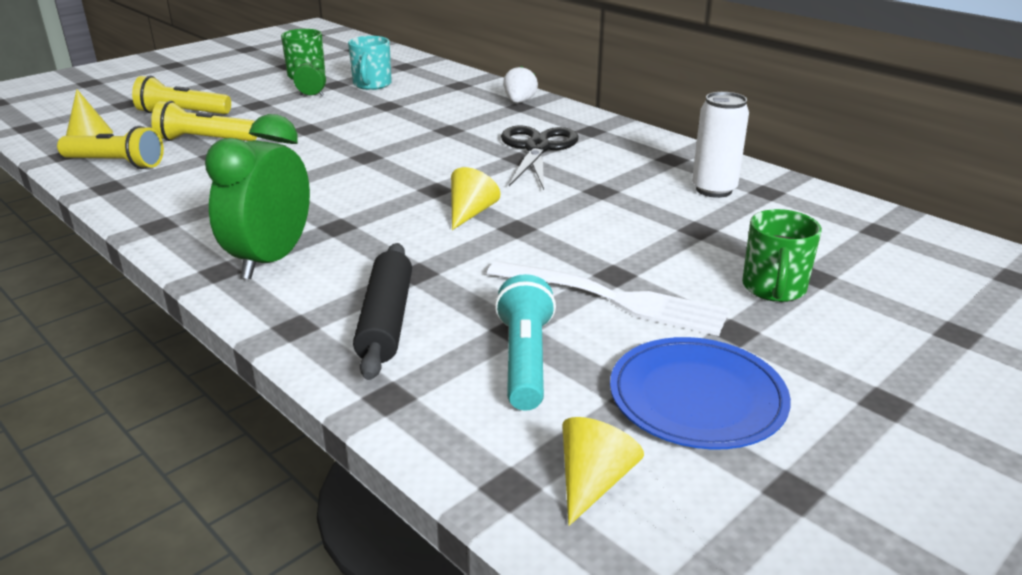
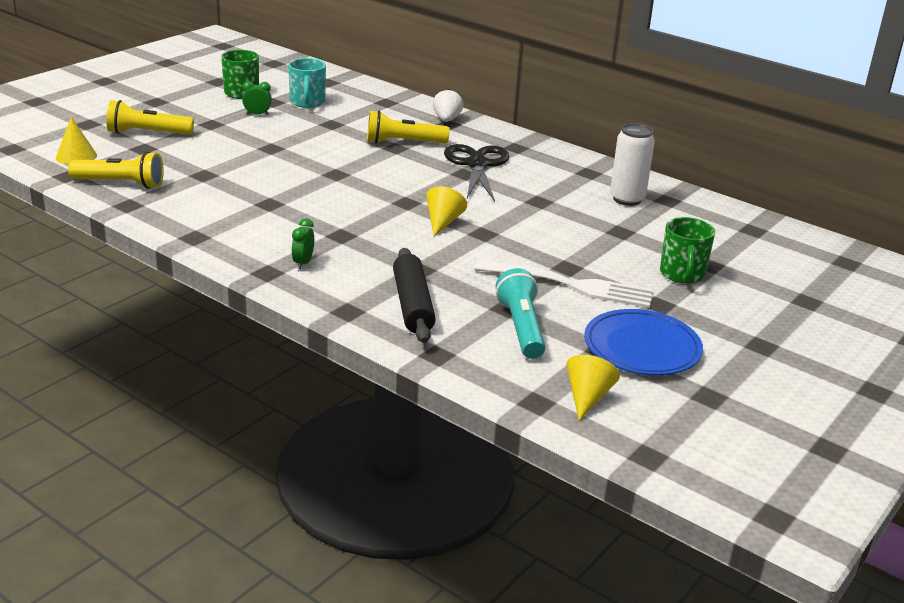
camera: 10 degrees left, 0 degrees up
(204, 140) = (186, 160): yellow flashlight -> yellow flashlight (403, 142)
(271, 260) = (303, 263): green clock -> green clock, size x0.41

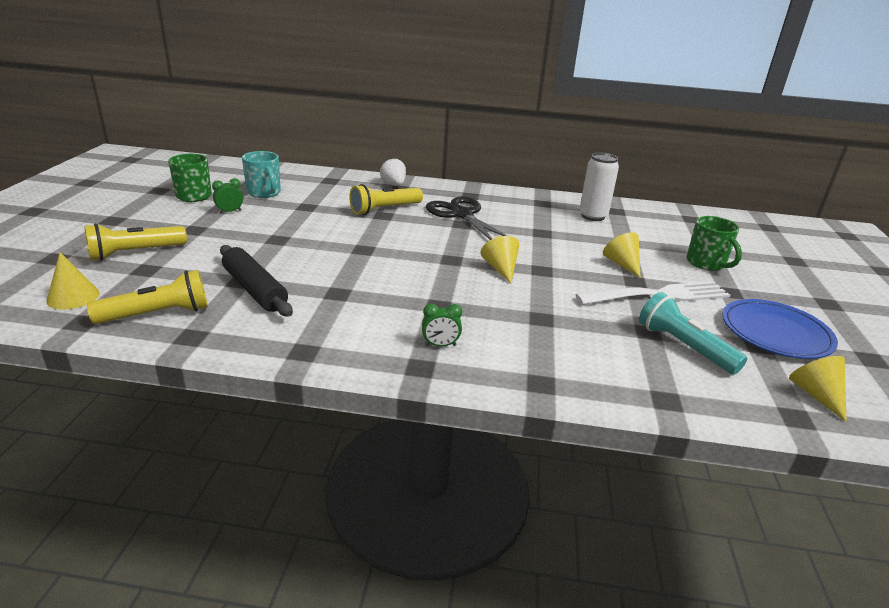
camera: 30 degrees left, 0 degrees up
(303, 263) = (440, 345): green clock -> green clock turned 75 degrees counterclockwise
(412, 305) = (581, 355): black rolling pin -> black rolling pin (254, 290)
(579, 250) = (622, 264): none -> yellow cone

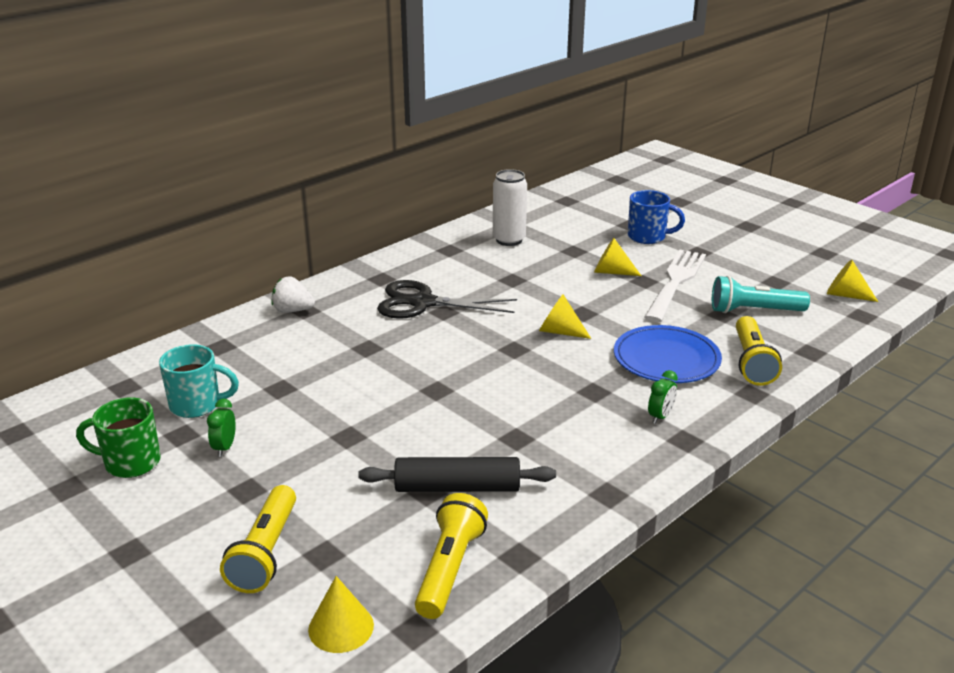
camera: 50 degrees left, 0 degrees up
(384, 209) = (353, 341): yellow flashlight -> yellow flashlight (752, 362)
(706, 263) = (648, 237): green mug -> blue mug
(775, 332) = (766, 266): blue plate -> blue plate (666, 359)

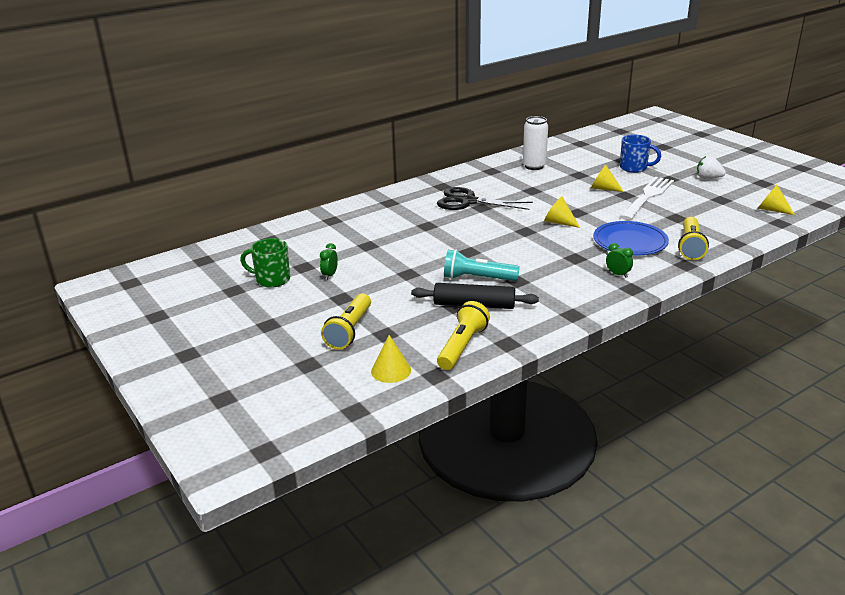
camera: 10 degrees right, 0 degrees up
(197, 405) = (314, 251): turquoise mug -> none
(293, 310) = (381, 202): white strawberry -> white strawberry (708, 178)
(660, 416) = (618, 274): green clock -> green clock turned 90 degrees counterclockwise
(754, 311) = (700, 216): turquoise flashlight -> turquoise flashlight (477, 278)

